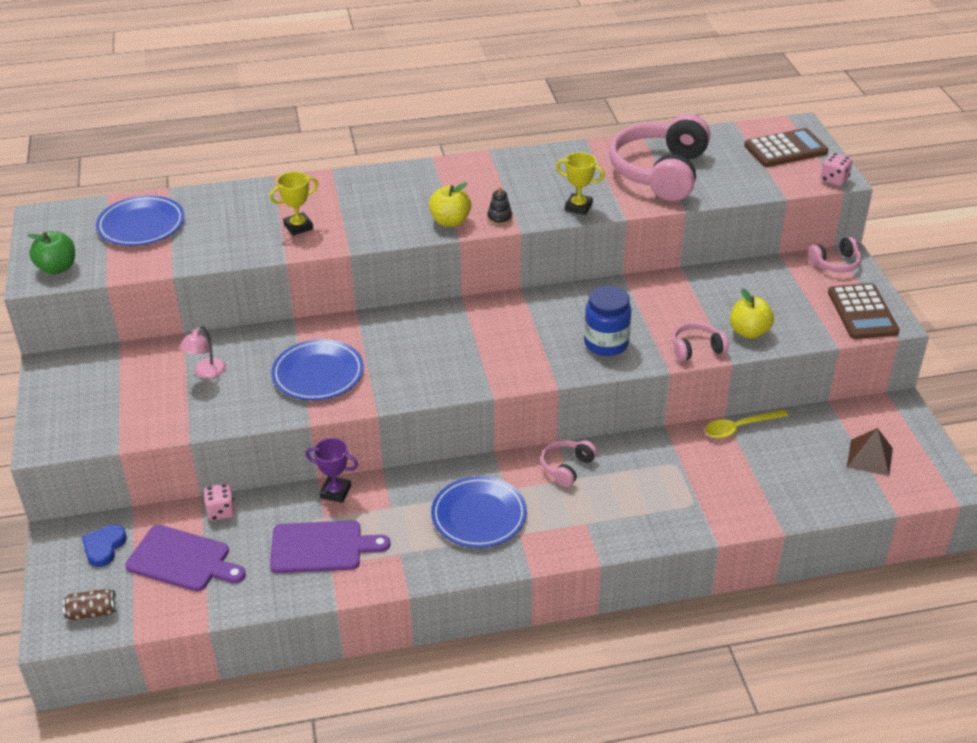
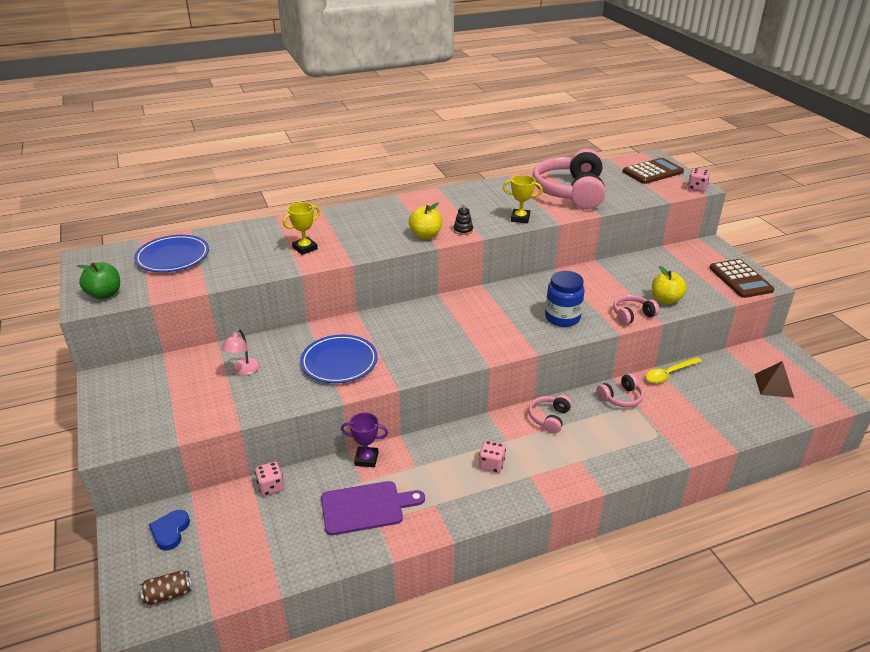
camera: 10 degrees left, 5 degrees down
(183, 560) = (245, 534): purple cutting board -> none
(479, 515) = (491, 464): blue plate -> pink dice
(835, 263) = (705, 249): pink headphones -> pink headphones (620, 397)

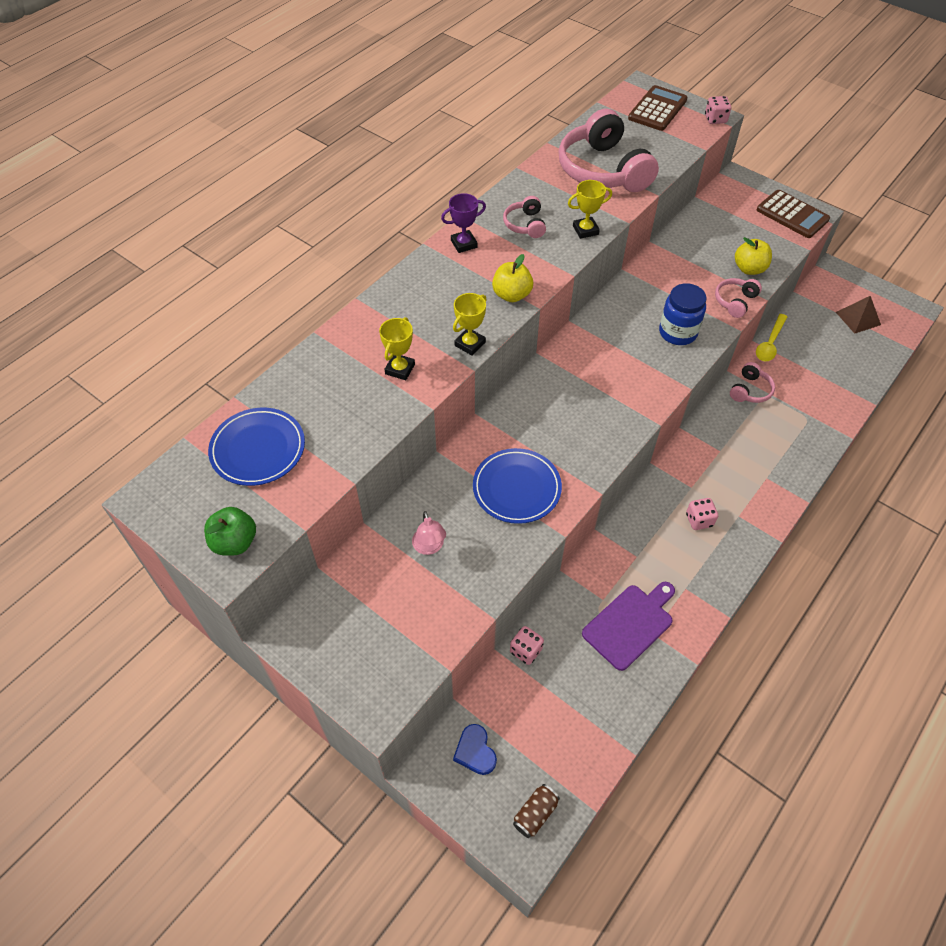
camera: 30 degrees left, 20 degrees up
(366, 250) = (470, 344): none -> yellow trophy
(366, 459) = (587, 572): purple trophy -> purple trophy (464, 244)
(463, 230) = (543, 271): black stacking toy -> none
(549, 418) = (708, 443): pink headphones -> pink headphones (525, 224)

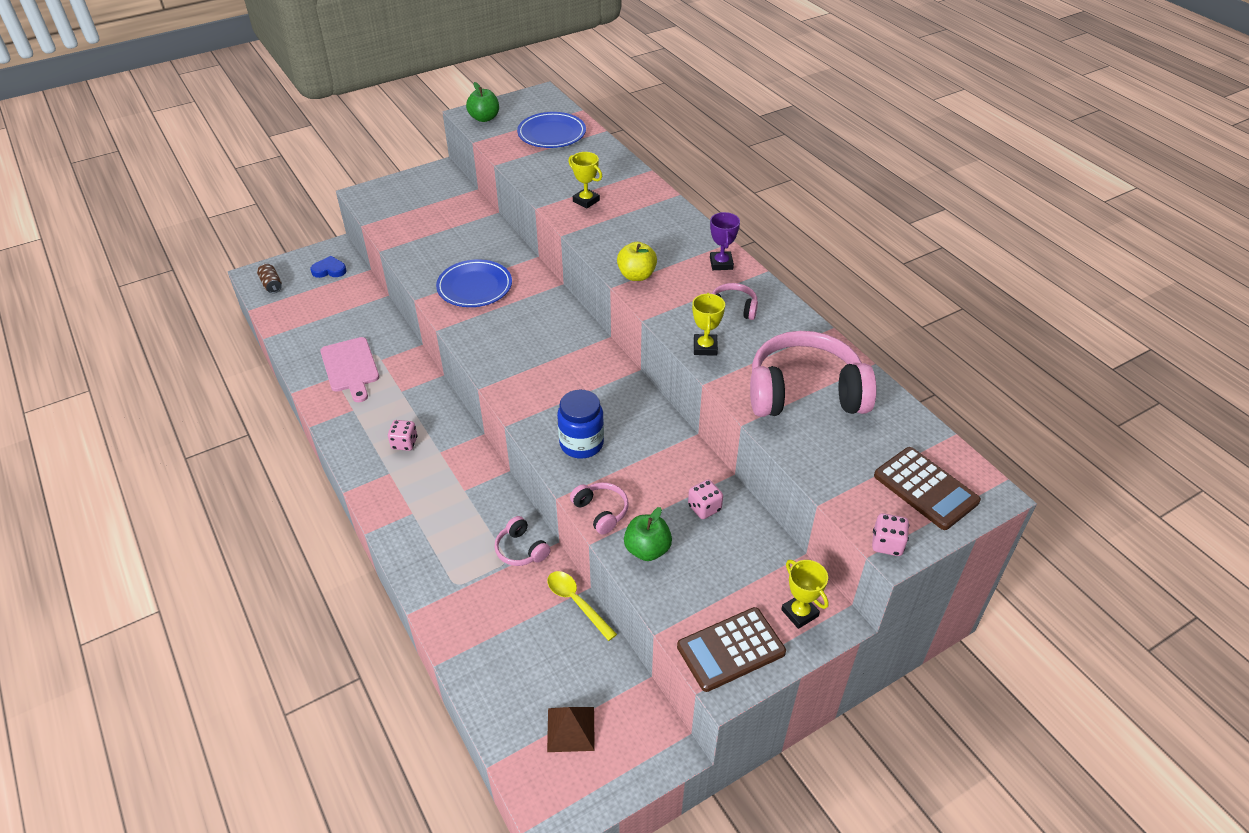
camera: 110 degrees right, 10 degrees down
(429, 547) = (456, 235): pink lamp -> none
(470, 344) = (591, 239): yellow trophy -> yellow trophy (799, 613)
(526, 650) = (375, 309): pink dice -> pink dice (704, 508)
(630, 624) = (350, 367): purple cutting board -> pink cutting board
(749, 269) = (647, 549): yellow apple -> green apple

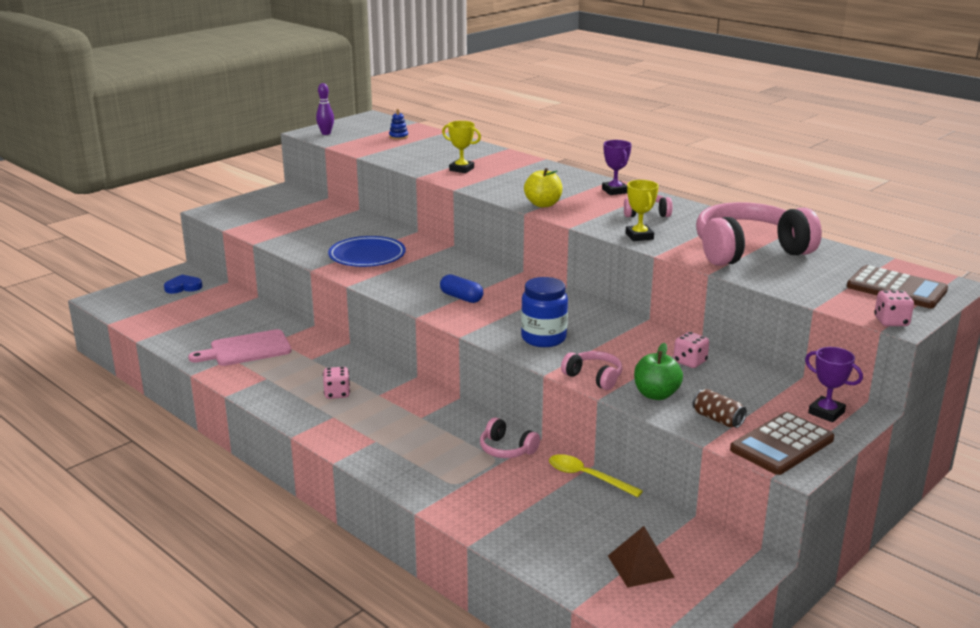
camera: 15 degrees left, 20 degrees down
(271, 285) = (124, 304): brown can -> brown can (717, 419)
(350, 367) = (246, 349): pink cutting board -> pink cutting board turned 105 degrees clockwise
(484, 118) = (326, 133): green apple -> purple bowling pin
(533, 367) = (461, 297): none -> blue capsule
(551, 134) = (398, 136): blue plate -> blue stacking toy
(799, 613) = (826, 412): yellow trophy -> purple trophy

